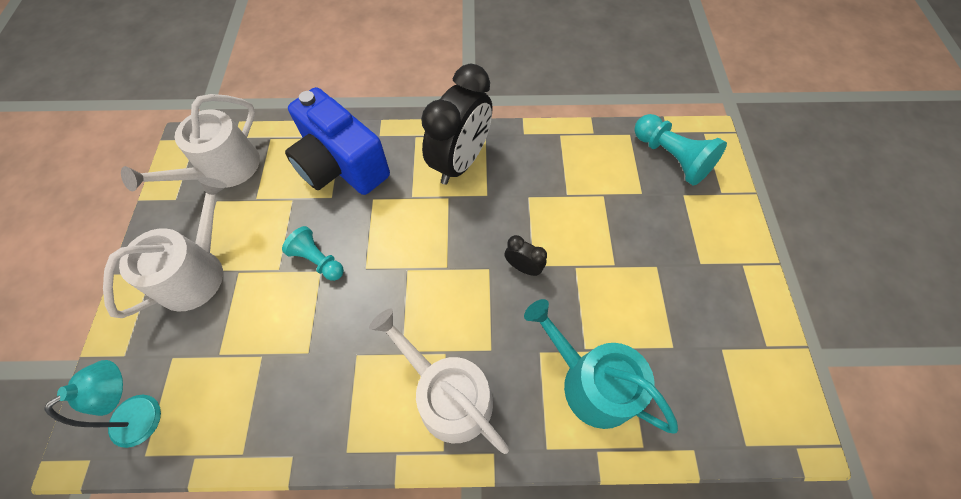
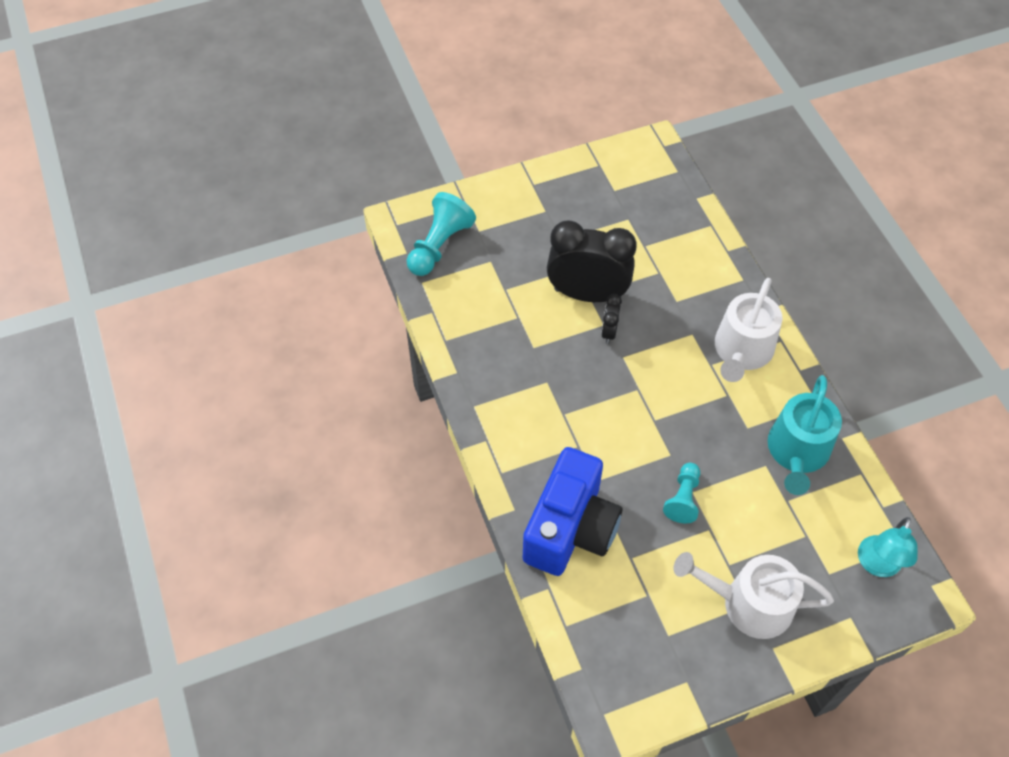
camera: 110 degrees left, 5 degrees down
(146, 411) = (877, 565): turquoise lamp -> turquoise lamp turned 90 degrees counterclockwise
(223, 169) = (628, 652): white watering can -> none
(460, 162) = (517, 417): black clock -> black clock (587, 294)
(591, 382) = (682, 263): turquoise watering can -> turquoise watering can (797, 452)

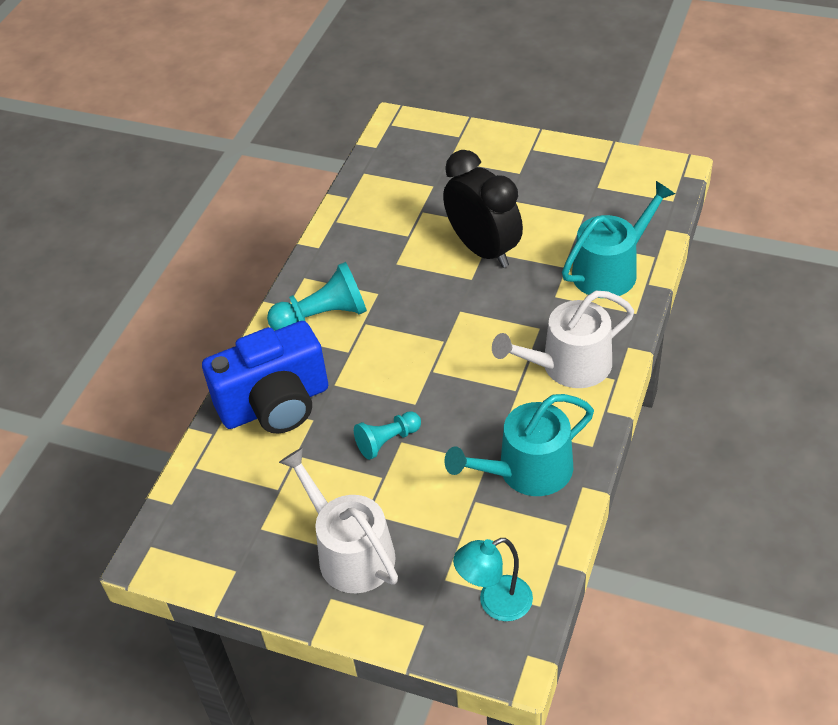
camera: 45 degrees right, 10 degrees down
(439, 245) = (406, 155): turquoise pawn -> turquoise pawn (323, 316)
(609, 331) = (469, 286): black clock -> none
(693, 255) = (611, 270): none -> turquoise watering can

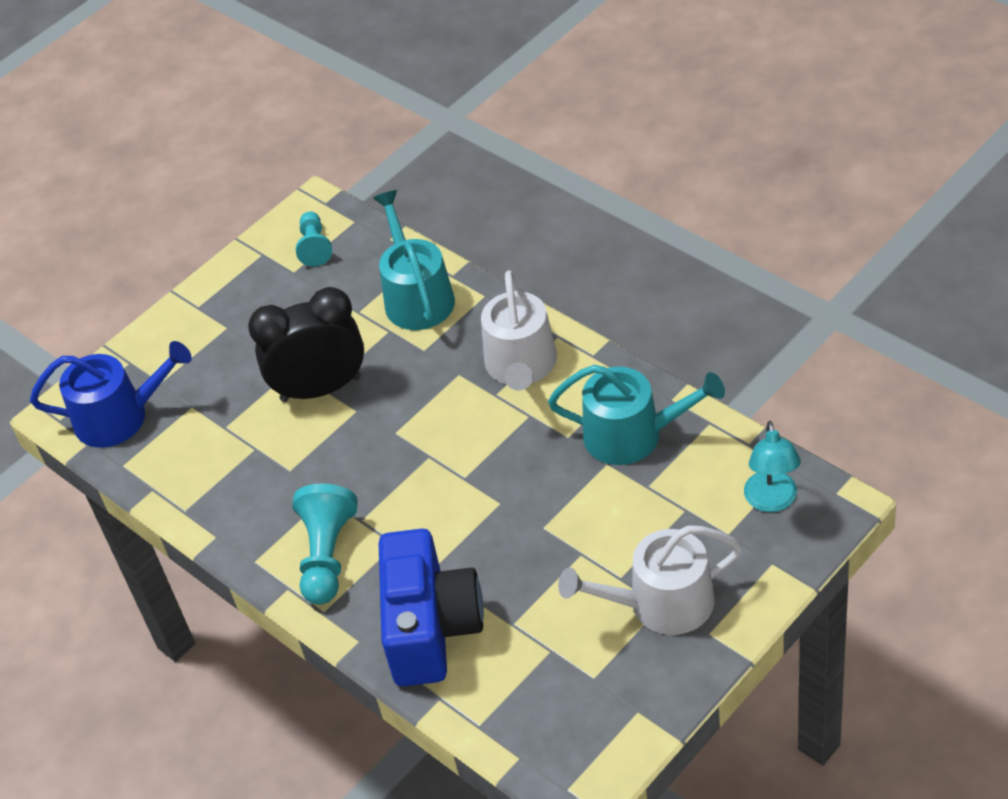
camera: 65 degrees left, 0 degrees up
(387, 441) = (537, 538): turquoise pawn -> turquoise pawn (315, 247)
(406, 153) = (120, 417): none -> blue watering can
(527, 471) = (632, 435): turquoise watering can -> turquoise watering can turned 75 degrees counterclockwise

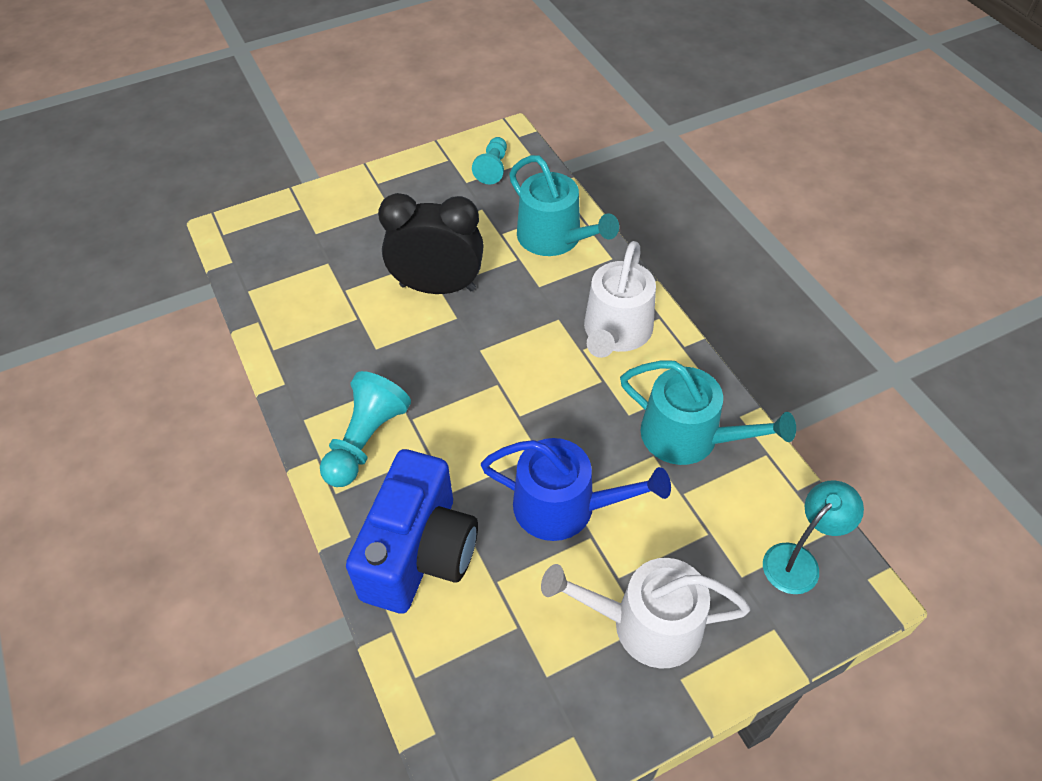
camera: 15 degrees right, 5 degrees up
(120, 417) = (269, 250): blue watering can -> blue watering can (564, 507)
(416, 296) = (555, 238): turquoise watering can -> turquoise watering can turned 135 degrees clockwise
(772, 501) = (798, 560): turquoise lamp -> turquoise lamp turned 150 degrees counterclockwise

